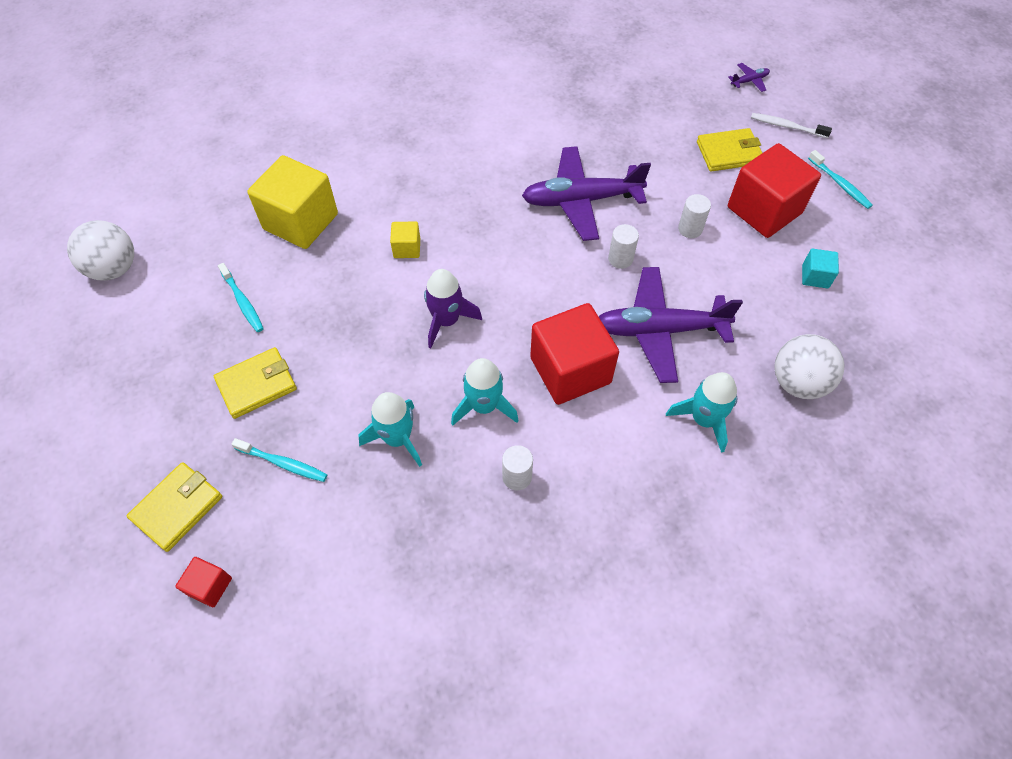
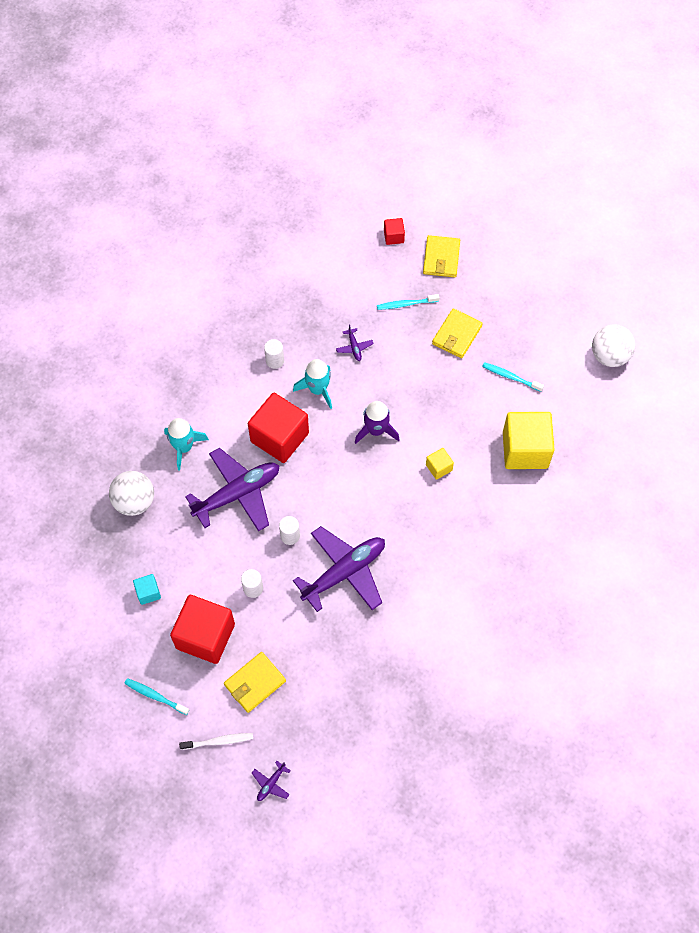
camera: 150 degrees right, 5 degrees up
(397, 438) = (354, 347): turquoise rocket -> purple plane

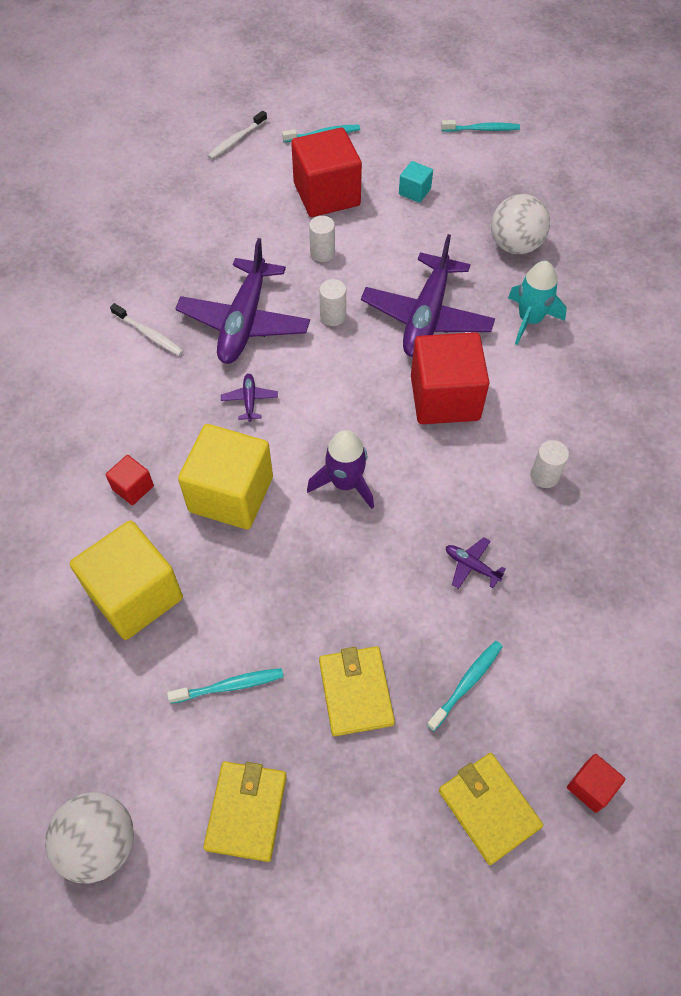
camera: 140 degrees right, 5 degrees down
(47, 612) = (482, 129): none -> turquoise toothbrush
(255, 683) = (245, 191): yellow wallet -> yellow wallet (246, 811)
(271, 784) = (163, 142): purple plane -> purple plane (249, 400)
(318, 389) = (459, 480): turquoise rocket -> none
(407, 607) = (149, 334): none -> white toothbrush
(439, 467) = (231, 494): yellow cube -> yellow cube, size x2.18
(487, 509) = (133, 487): none -> red cube

